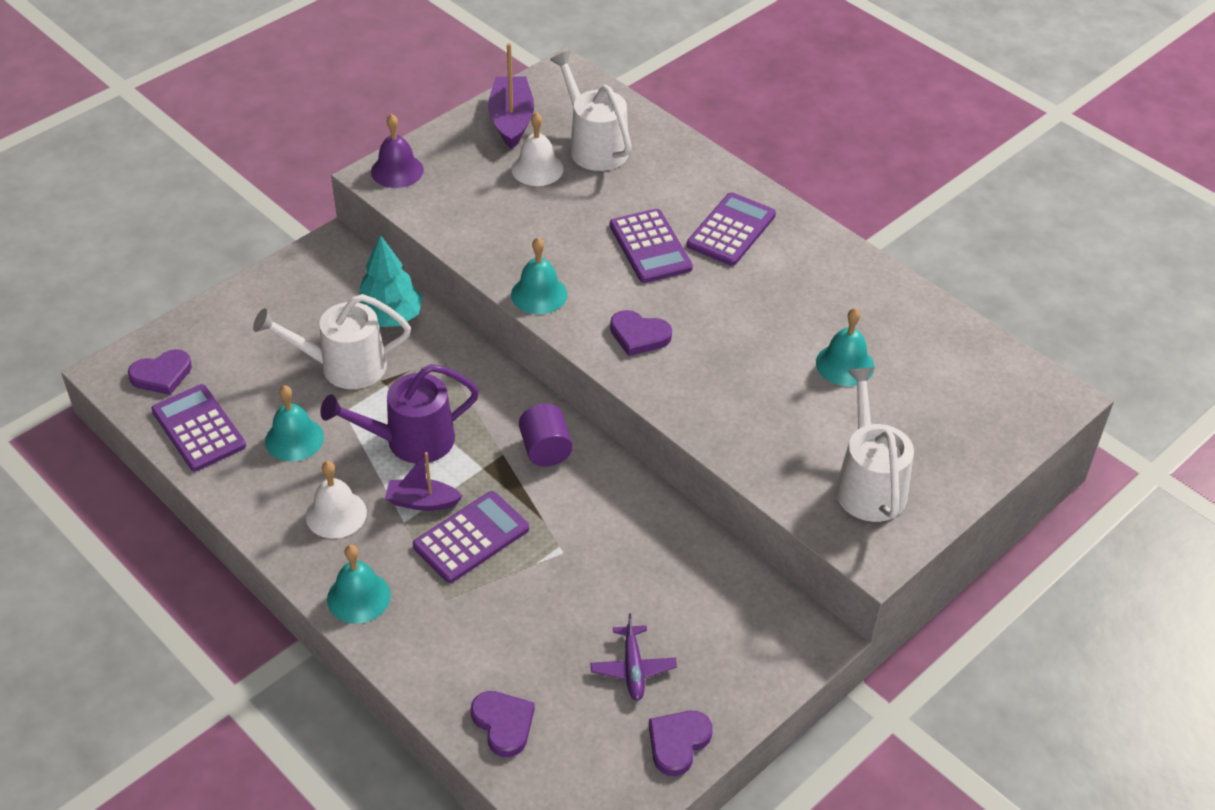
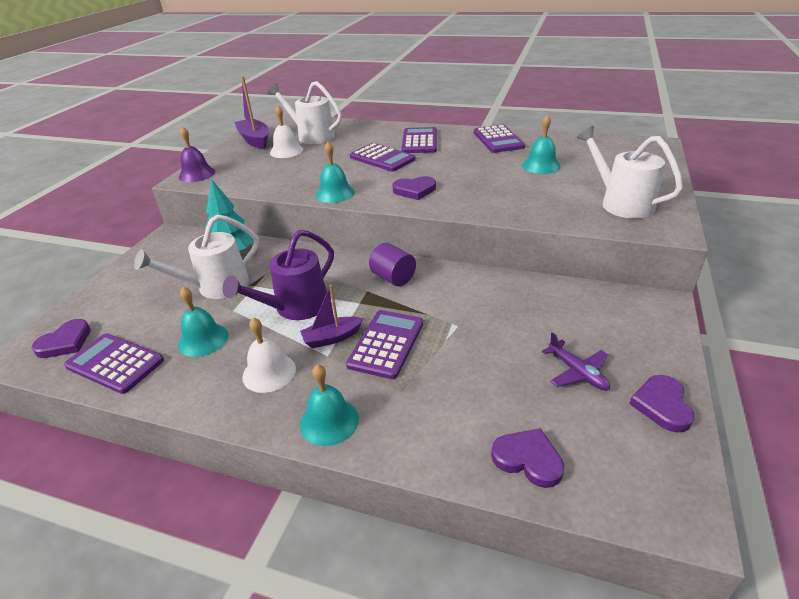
camera: 25 degrees left, 10 degrees down
(843, 279) = (498, 140): none -> purple calculator

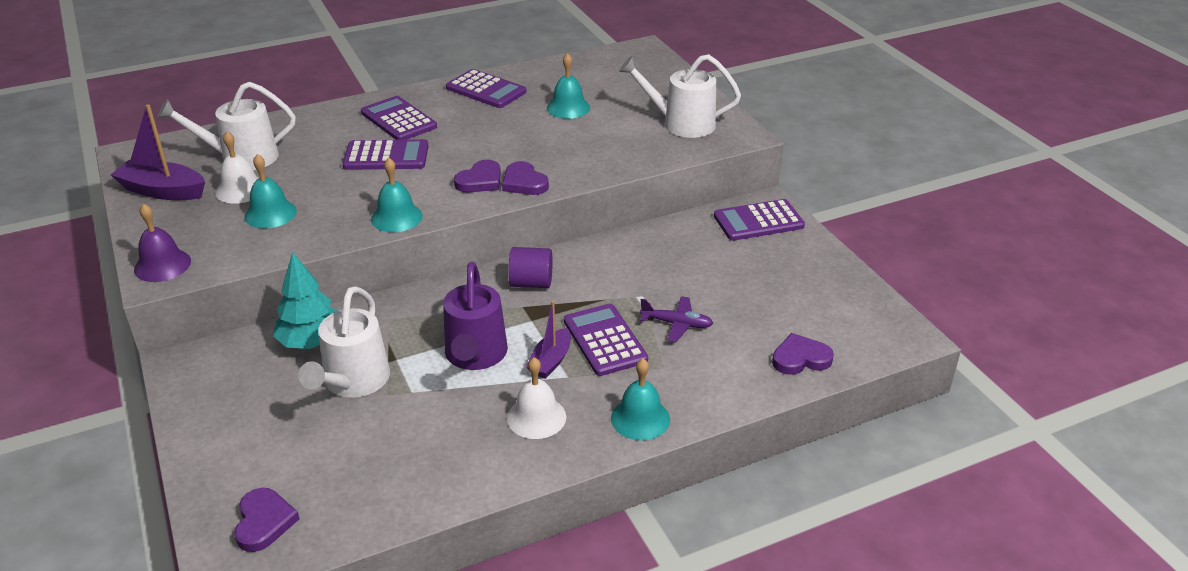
camera: 45 degrees left, 0 degrees up
(115, 363) = (365, 501): purple calculator -> purple calculator (758, 221)
(203, 339) = (425, 431): turquoise bell -> turquoise bell (270, 213)
(577, 372) = (767, 285): purple plane -> purple plane (677, 324)
(662, 405) = (839, 279): purple heart -> purple heart (524, 182)

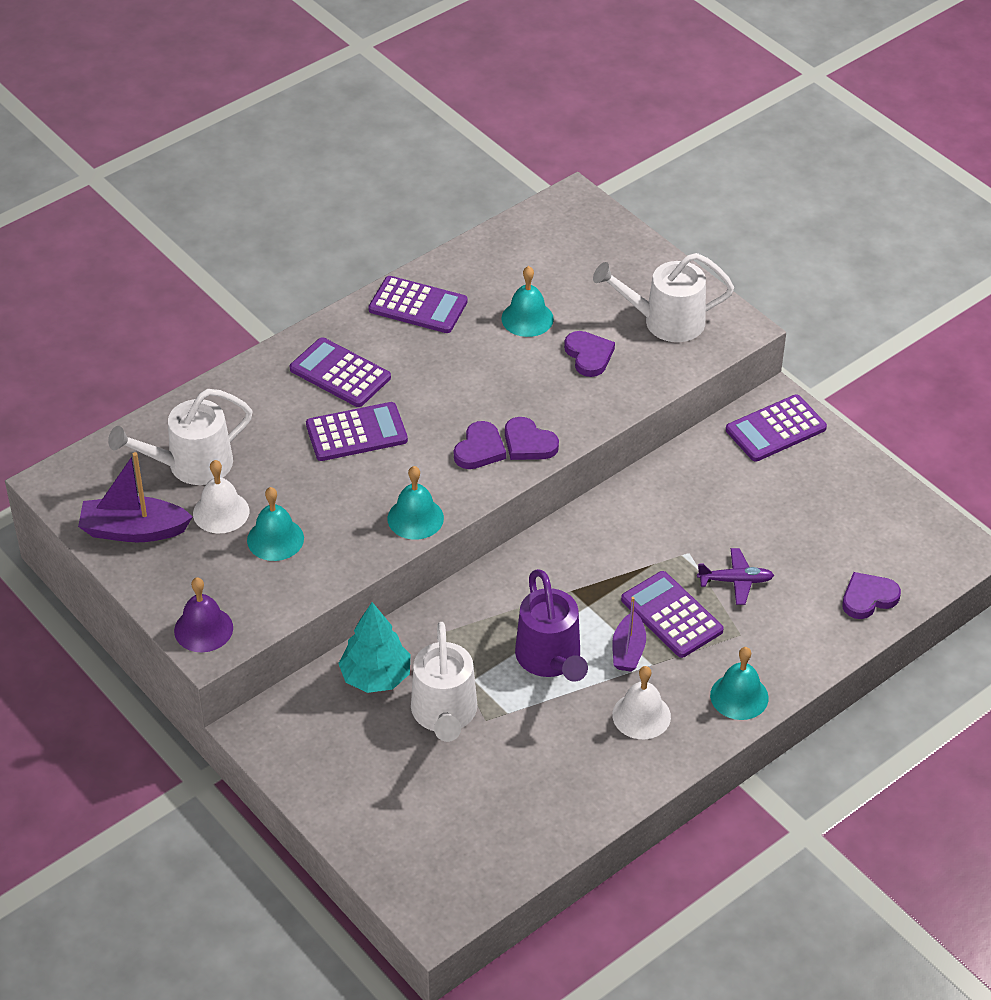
camera: 15 degrees left, 10 degrees up
(264, 522) = (442, 873): purple heart -> purple heart (589, 355)
(531, 283) = (567, 559): purple cylinder -> none

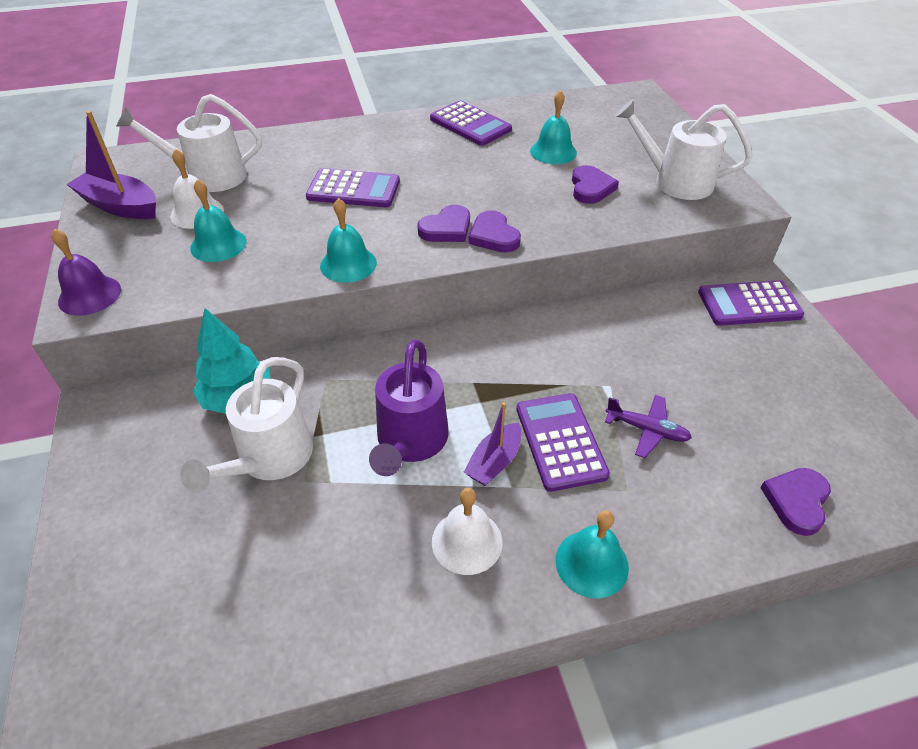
camera: 25 degrees right, 0 degrees up
(340, 373) = (375, 149): purple calculator -> none
(868, 598) = (796, 501): purple heart -> purple heart turned 60 degrees counterclockwise

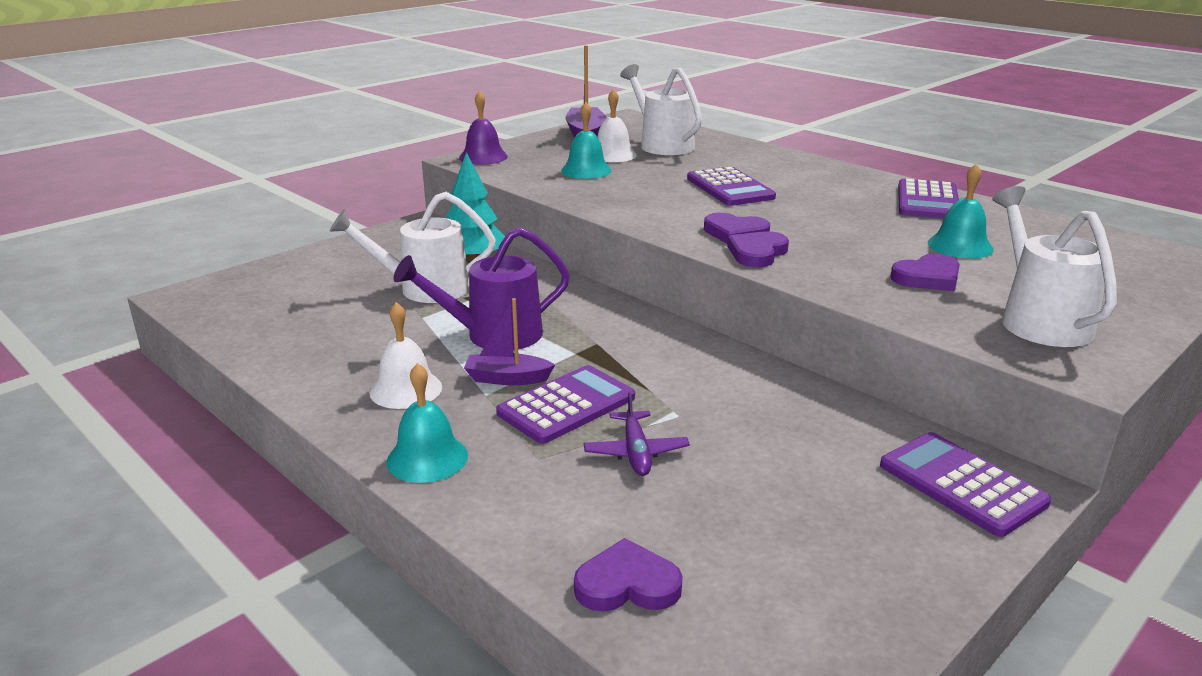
camera: 60 degrees right, 20 degrees down
(348, 264) = (626, 212): turquoise bell -> none

